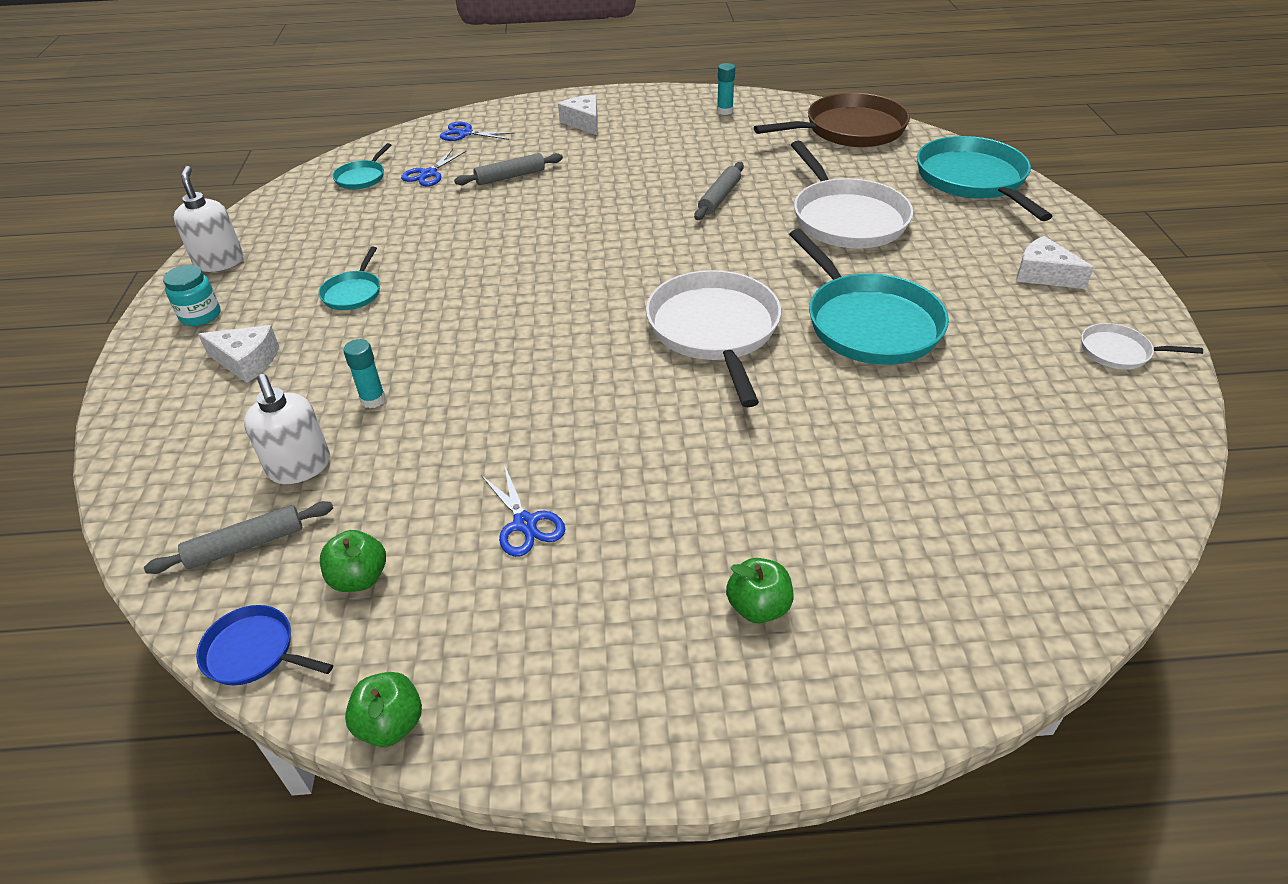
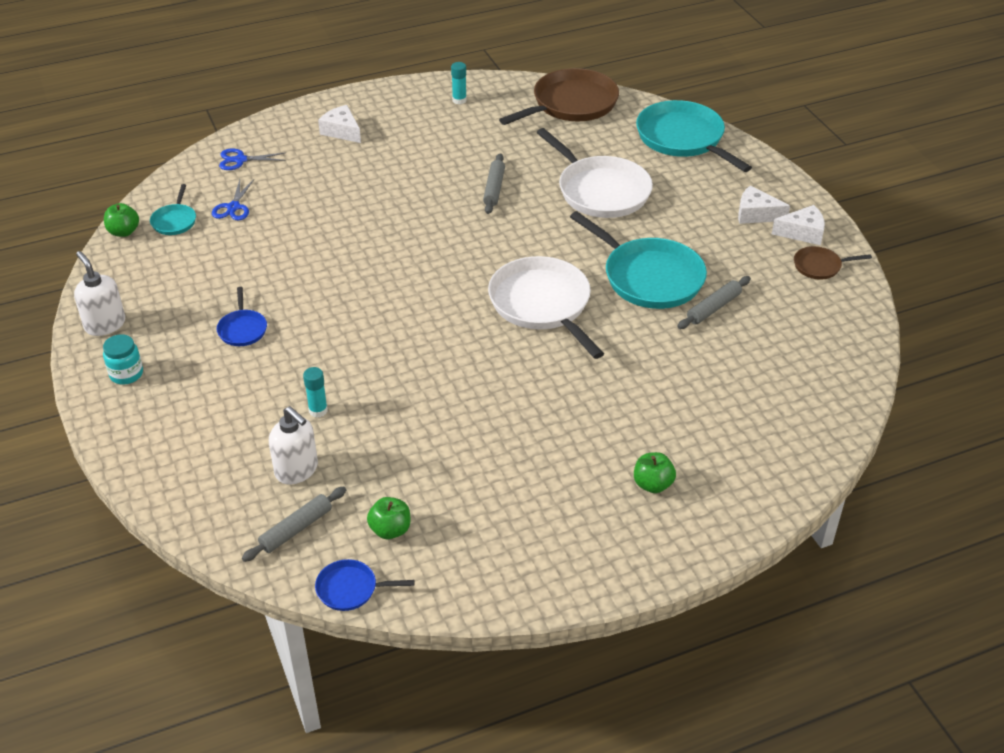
camera: 20 degrees left, 0 degrees up
(247, 361) = (196, 402): white cheese -> white cheese (802, 232)
(353, 293) = (242, 329): turquoise pan -> blue pan
(391, 724) = (465, 604): green apple -> green apple (124, 232)
(510, 177) = (308, 198): grey rolling pin -> grey rolling pin (713, 308)
(525, 524) = (481, 470): blue scissors -> none
(1118, 352) = (819, 266): white pan -> brown pan

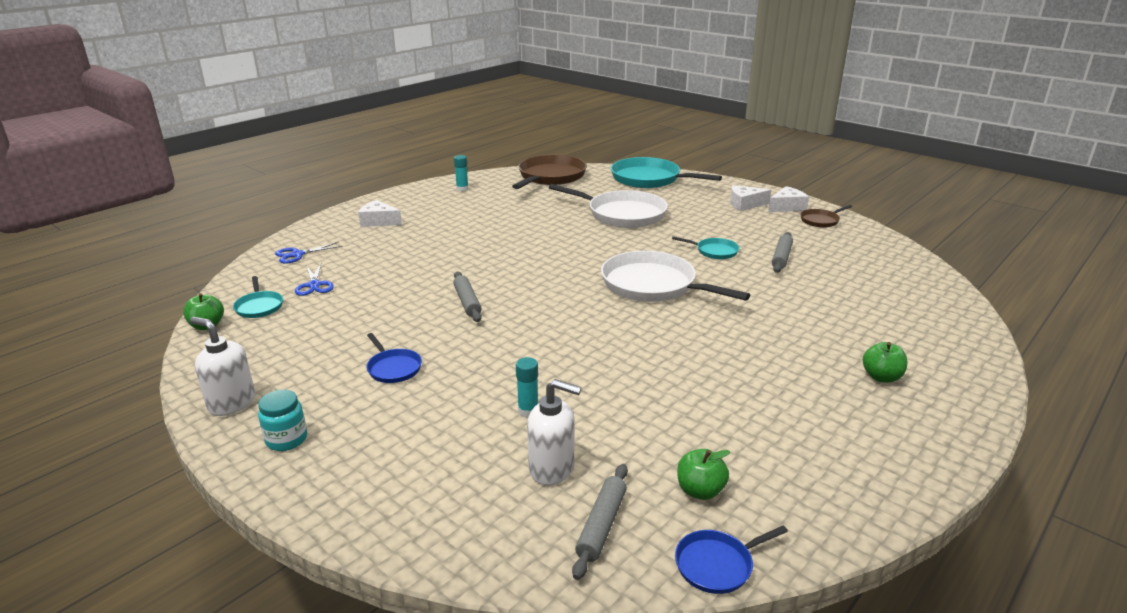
camera: 25 degrees left, 15 degrees down
(494, 188) = (539, 229): grey rolling pin -> grey rolling pin (467, 302)
(649, 277) = (714, 251): turquoise pan -> turquoise pan, size x0.48

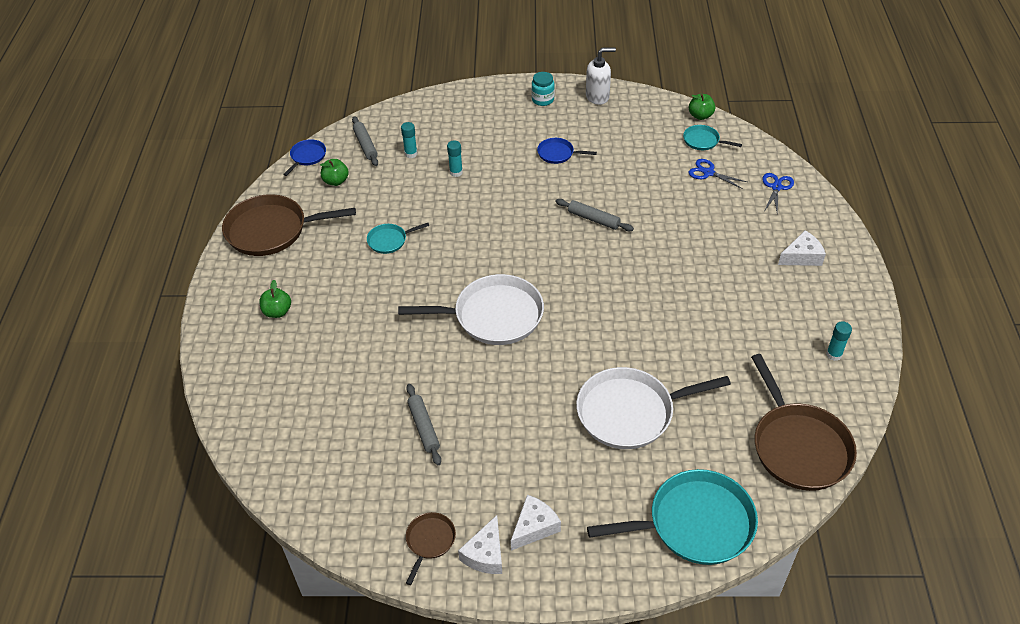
camera: 140 degrees right, 20 degrees up
(552, 469) = (411, 154): white soap dispenser -> turquoise glue stick
(714, 251) = (488, 398): turquoise pan -> turquoise pan (389, 240)
(849, 471) = (271, 230): none -> brown pan

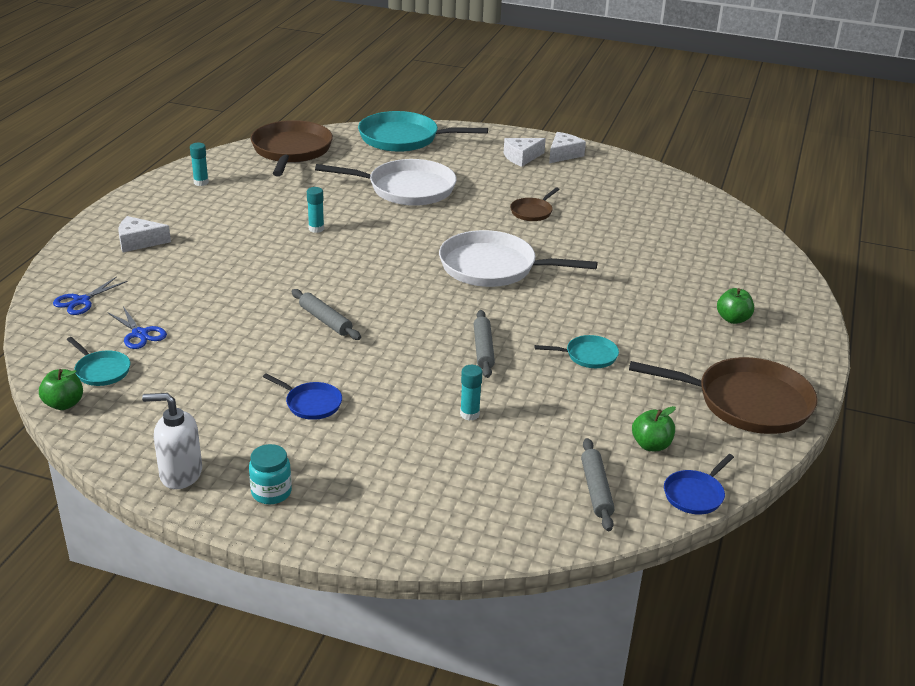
camera: 165 degrees left, 15 degrees down
(411, 154) = (527, 457): turquoise glue stick -> turquoise glue stick (316, 229)
(423, 427) = (591, 215): grey rolling pin -> grey rolling pin (483, 349)
(430, 541) = (603, 166): brown pan -> brown pan (532, 212)

